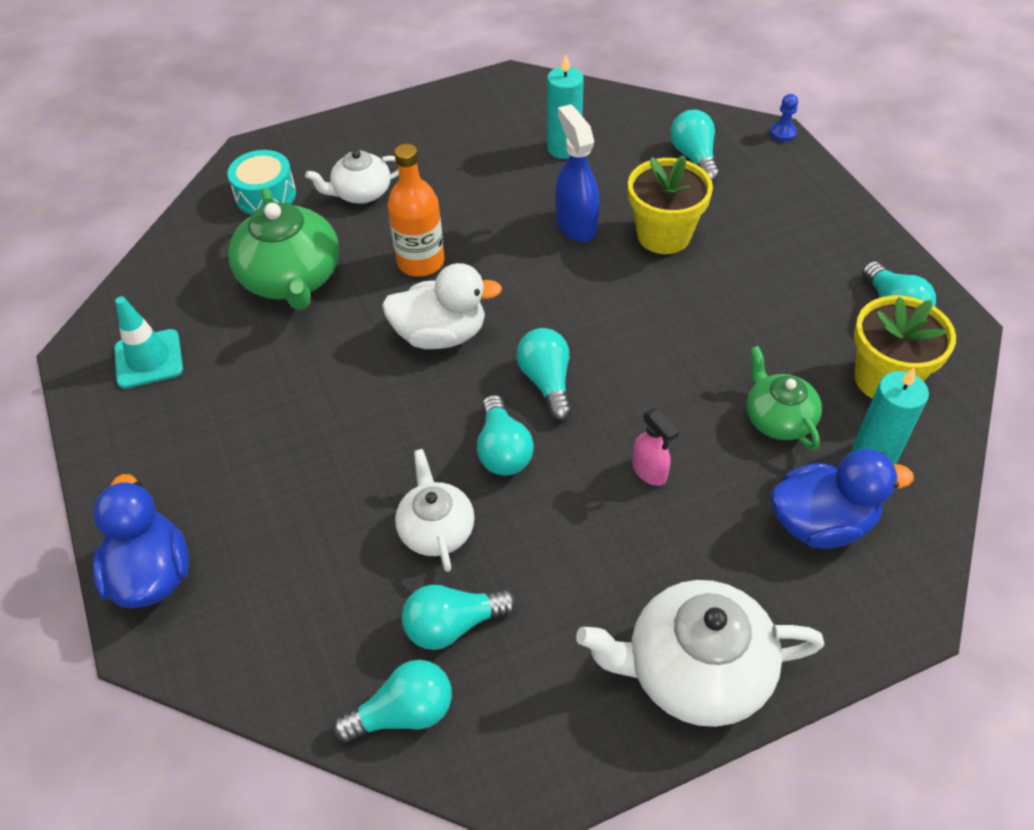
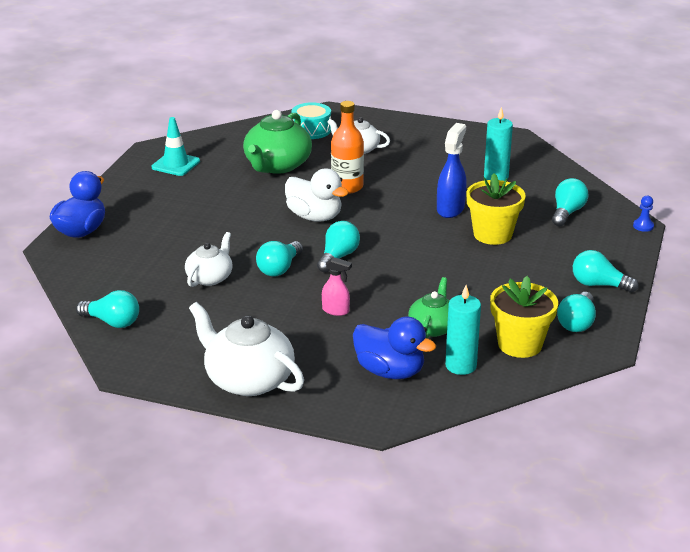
camera: 40 degrees right, 20 degrees down
(453, 625) = (170, 309): turquoise light bulb -> turquoise light bulb (598, 285)
(649, 471) = (336, 311): pink spray bottle -> pink spray bottle turned 75 degrees counterclockwise

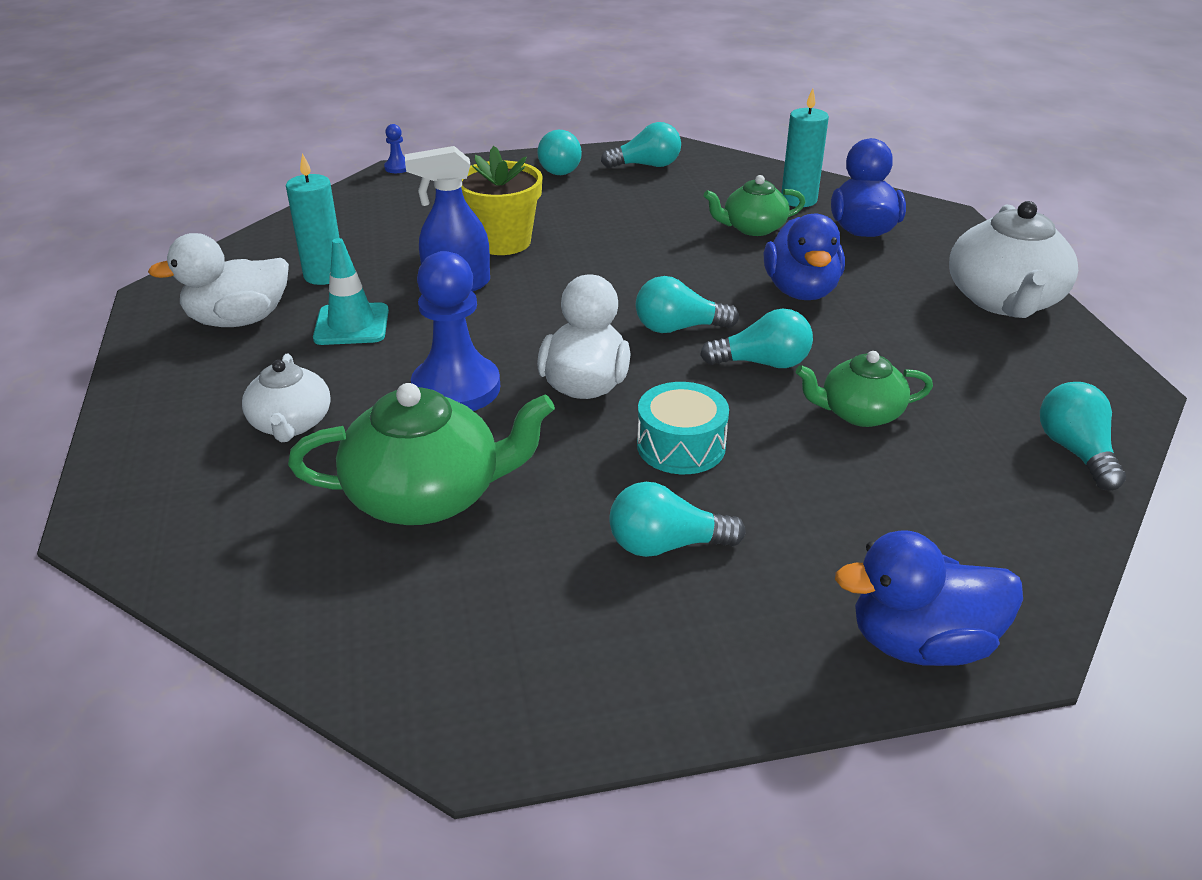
camera: 120 degrees left, 5 degrees up
(176, 164) = (526, 650): turquoise traffic cone -> turquoise traffic cone (351, 325)
(210, 277) = (859, 413): white teapot -> green teapot
(311, 130) = (227, 513): turquoise drum -> turquoise drum (681, 446)
(336, 311) = (801, 291): pink spray bottle -> blue duck
(347, 187) = (456, 388): orange bottle -> blue pawn
(465, 150) = (238, 320): none -> white duck
(520, 344) = (722, 182): yellow flower pot -> none
(567, 212) = (399, 211): turquoise light bulb -> turquoise light bulb (666, 545)

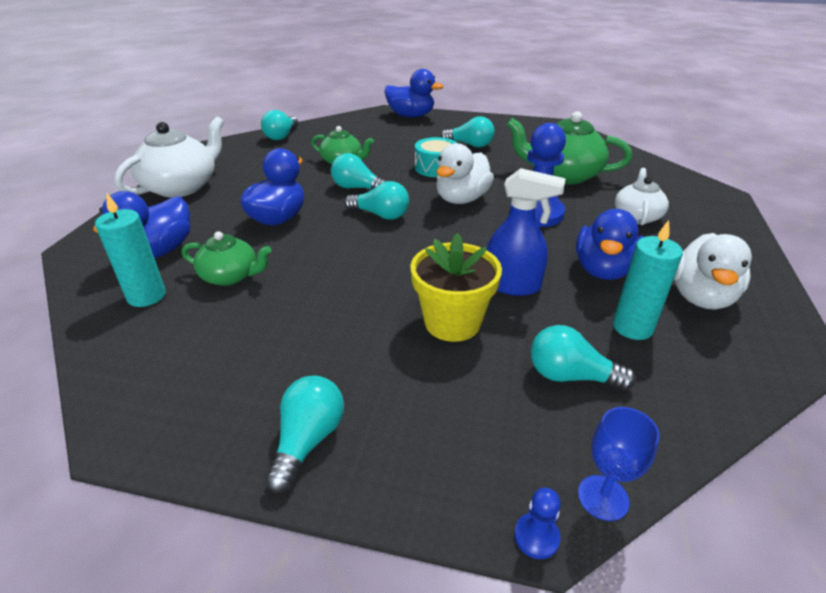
camera: 155 degrees left, 0 degrees up
(238, 320) = (700, 297): white duck -> white duck turned 105 degrees clockwise
(351, 325) = (603, 270): turquoise traffic cone -> blue duck
(358, 186) = (603, 497): none -> blue goblet
(646, 165) = (203, 405): turquoise light bulb -> turquoise light bulb (570, 376)

